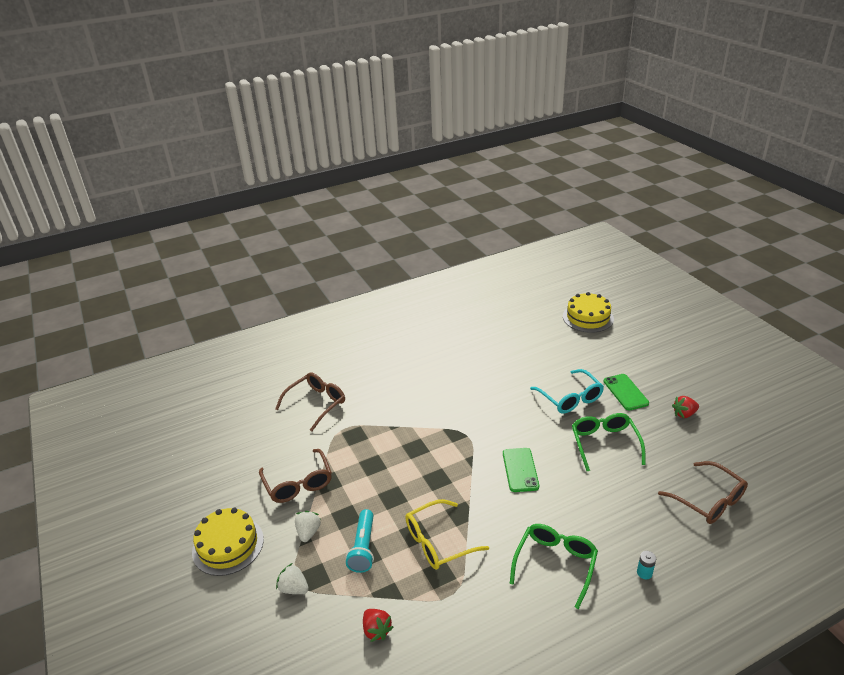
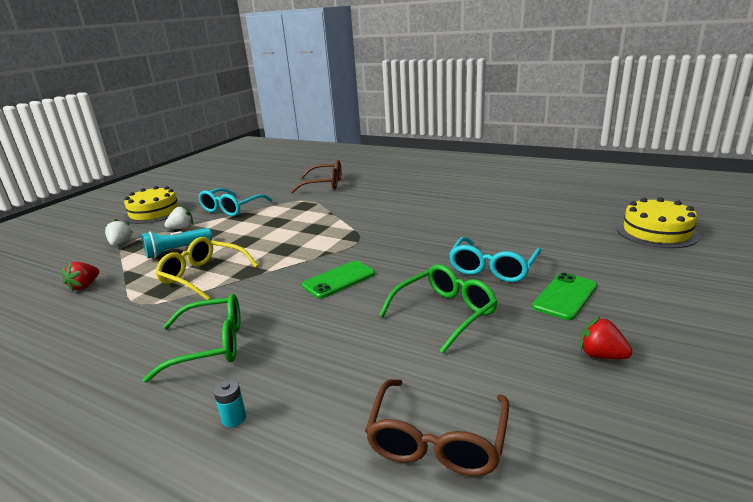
camera: 55 degrees right, 10 degrees down
(298, 483) = (231, 208): brown glasses -> turquoise glasses

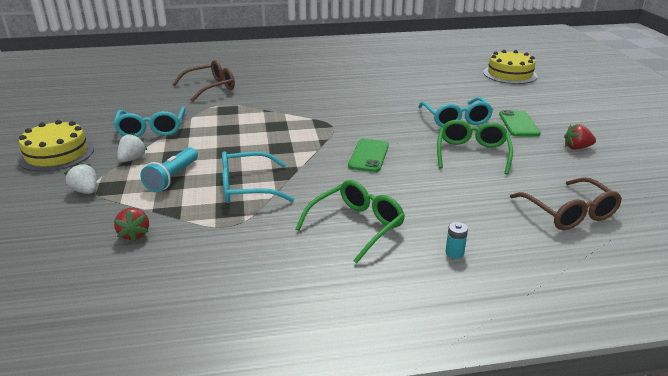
camera: 40 degrees left, 5 degrees up
(203, 276) = (247, 187): yellow glasses -> turquoise glasses

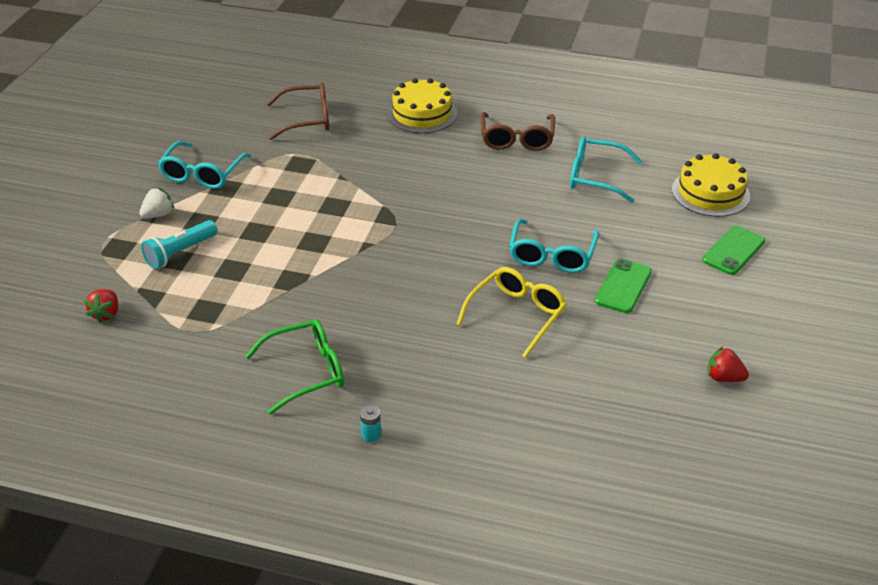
camera: 25 degrees right, 10 degrees up
(56, 154) = (94, 186): yellow cake -> yellow cake (422, 113)
(85, 191) = (94, 246): white strawberry -> none
(247, 187) = (240, 288): turquoise glasses -> turquoise glasses (595, 177)
(368, 156) = (397, 282): green phone -> green phone (733, 250)
(472, 153) = (517, 315): green glasses -> yellow glasses
(569, 213) = (538, 431): brown glasses -> brown glasses (517, 139)
(577, 148) = (654, 346): red strawberry -> red strawberry (723, 378)

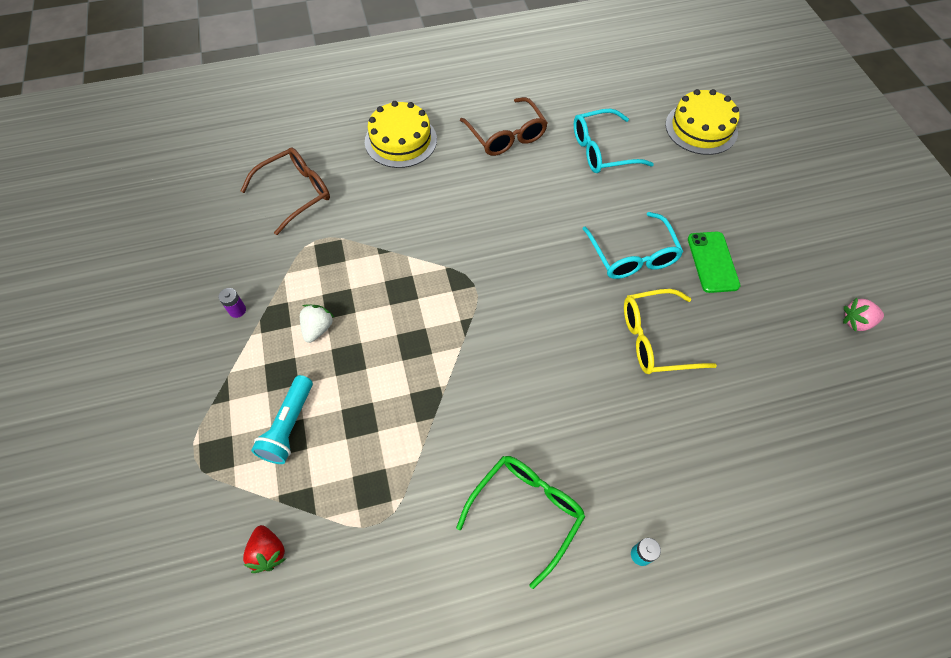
camera: 30 degrees left, 20 degrees up
(158, 215) = (228, 387): white strawberry -> white strawberry (318, 328)
(202, 174) = (237, 310): turquoise glasses -> purple battery
(517, 315) = (655, 339): yellow glasses -> yellow glasses turned 105 degrees counterclockwise
(723, 378) = (856, 322): red strawberry -> pink strawberry
(733, 250) = (763, 182): green phone -> none

